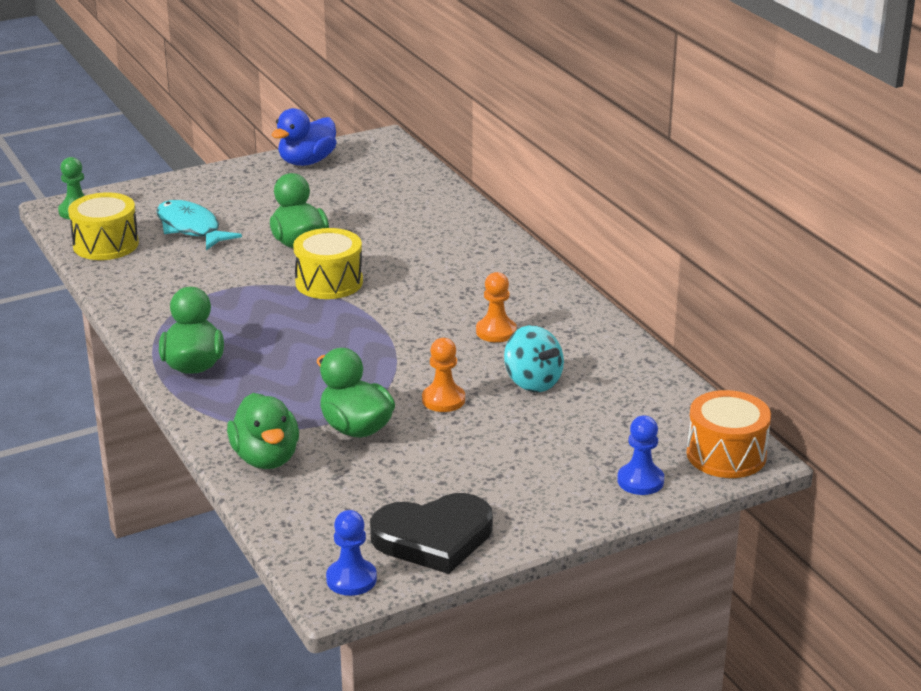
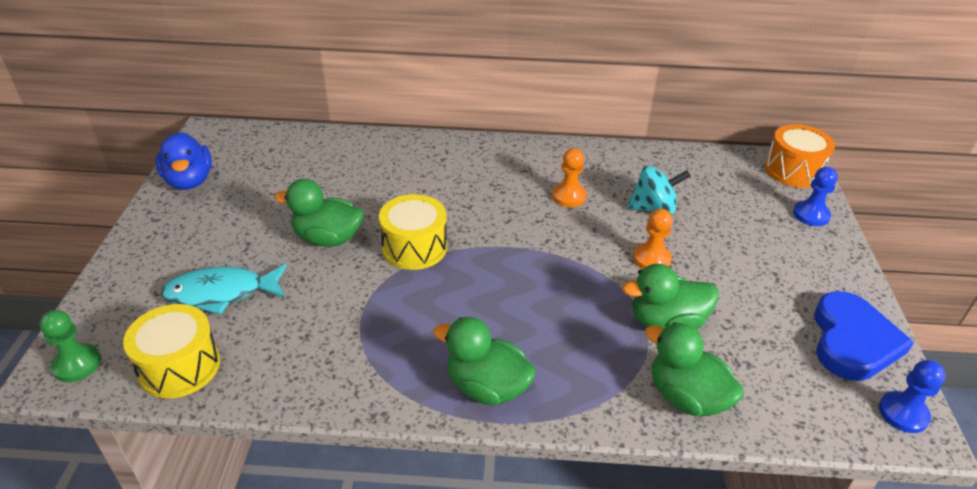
camera: 60 degrees left, 10 degrees up
(266, 458) = (686, 397): green duck -> green duck turned 150 degrees counterclockwise
(433, 537) = (852, 341): black heart -> blue heart

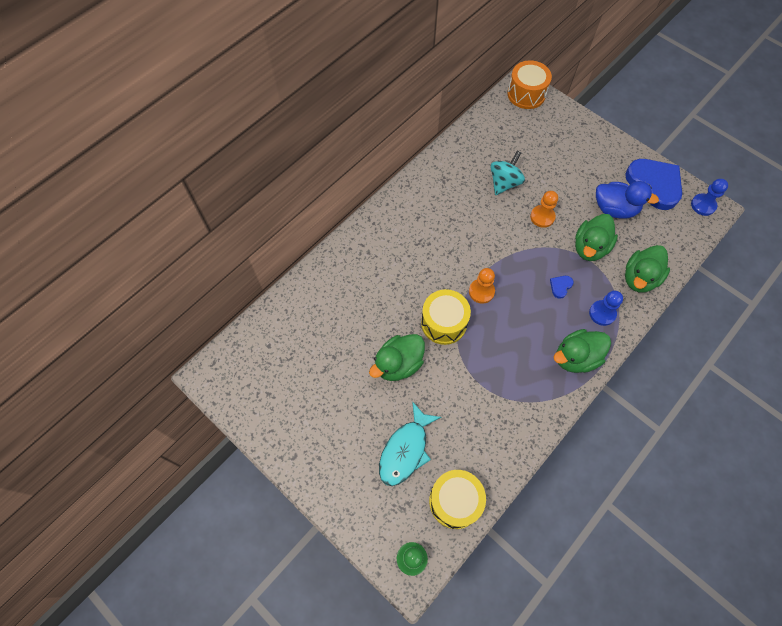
camera: 50 degrees left, 25 degrees up
(189, 181) = (264, 415): blue duck -> blue duck (614, 209)
(568, 196) = (461, 214): orange pawn -> orange pawn (481, 291)
(575, 321) = (560, 286): none -> blue heart
(686, 397) = (639, 278): green duck -> green duck turned 45 degrees counterclockwise
(811, 215) = (565, 120): blue pawn -> blue pawn (602, 313)

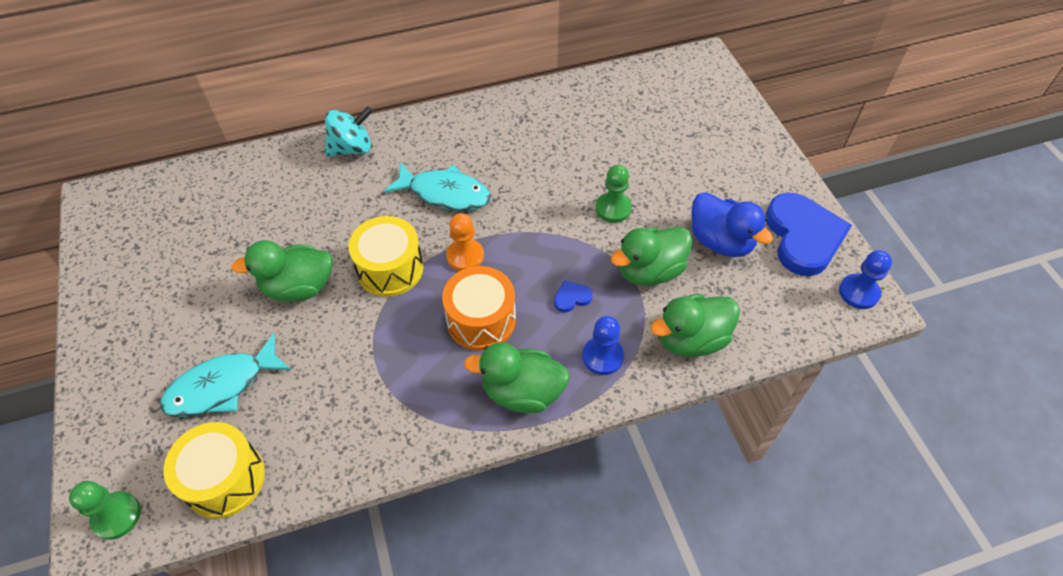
camera: 30 degrees right, 10 degrees down
(437, 256) = (445, 193): none -> turquoise fish
(504, 183) = (595, 151): turquoise spinning top -> turquoise spinning top (352, 148)
(526, 94) = (702, 69): orange drum -> orange drum (481, 320)
(542, 217) = (613, 208): orange pawn -> green pawn

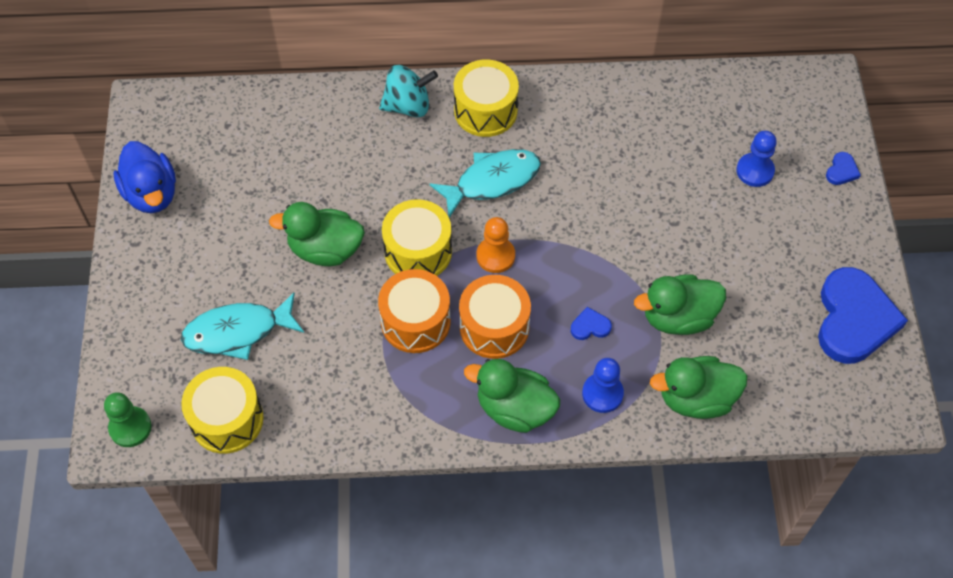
camera: 15 degrees right, 5 degrees up
(403, 333) = (415, 321): none -> orange drum
(423, 138) = (485, 110): none -> yellow drum
(445, 193) = (492, 181): turquoise fish -> turquoise fish turned 60 degrees counterclockwise
(613, 208) = (663, 239): green pawn -> none
(720, 241) = (764, 303): blue duck -> blue duck (151, 194)
(744, 122) = (841, 171): none -> blue heart
(858, 292) = (888, 393): blue pawn -> blue pawn (755, 171)

